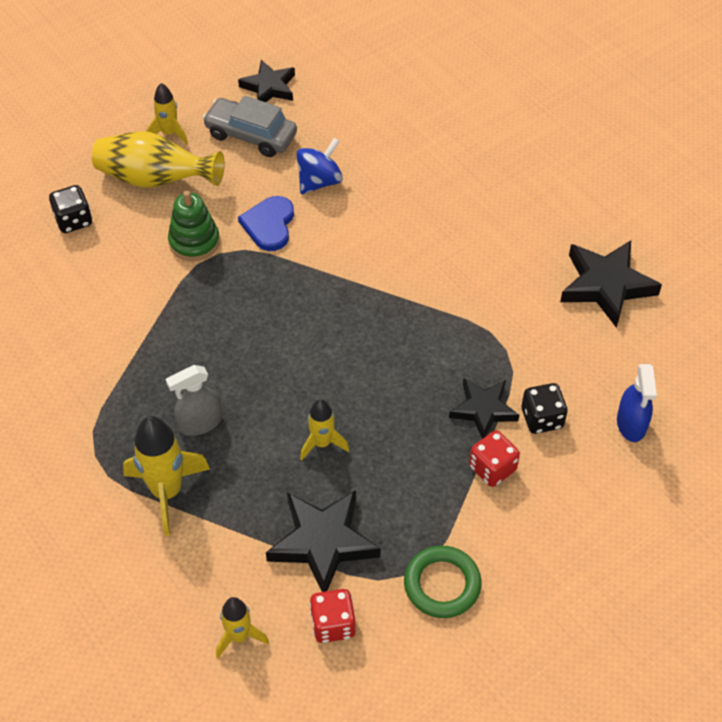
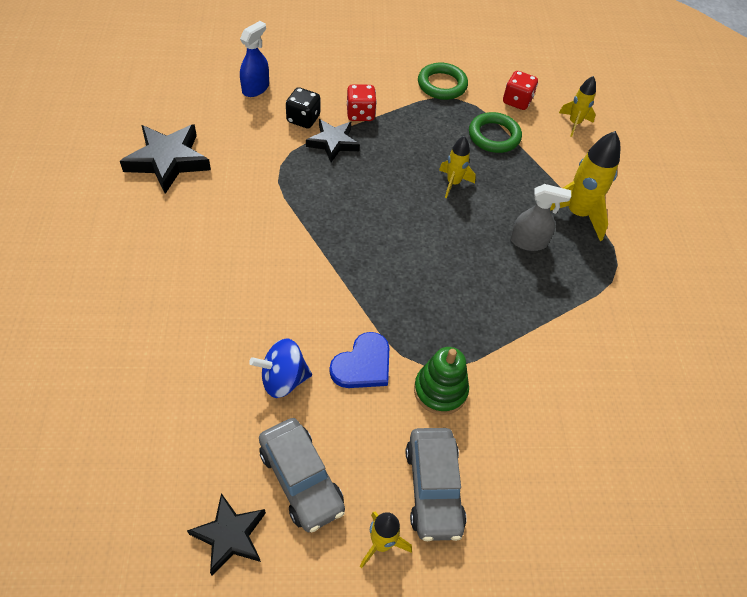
camera: 150 degrees left, 0 degrees up
(73, 220) = (542, 491): black dice -> none
(155, 179) = (433, 488): yellow vase -> grey car
(323, 542) = (494, 136): black star -> green ring

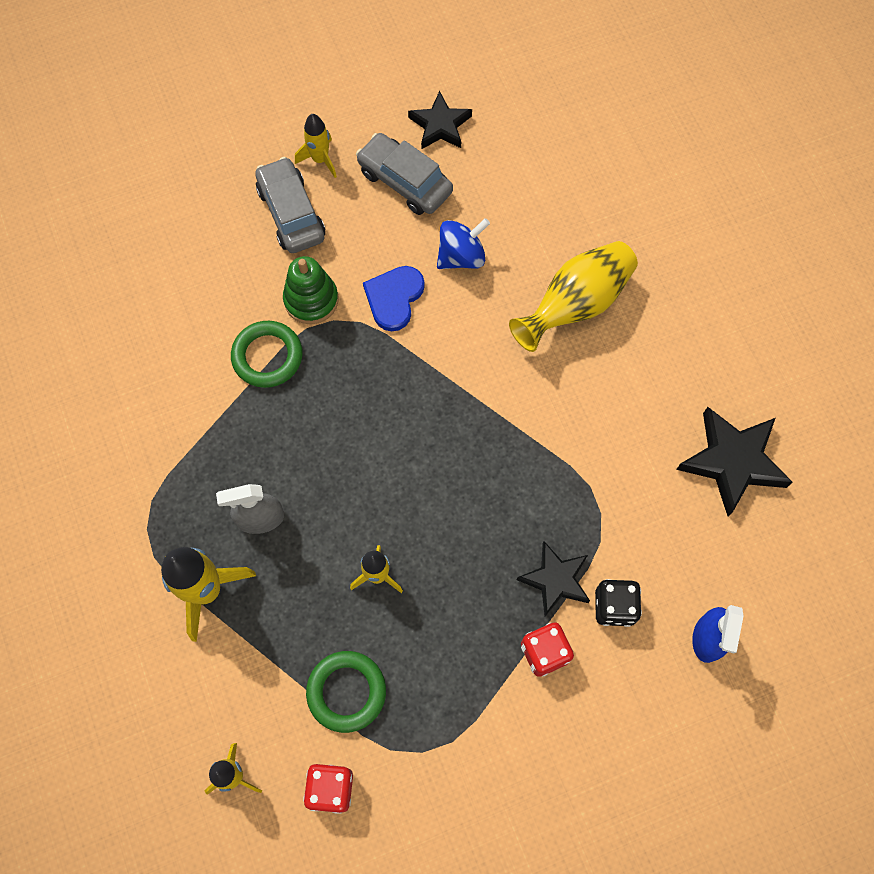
camera: 165 degrees right, 15 degrees up
(207, 301) = (575, 305): none -> yellow vase
(442, 85) = (453, 774): green ring -> green ring (267, 356)

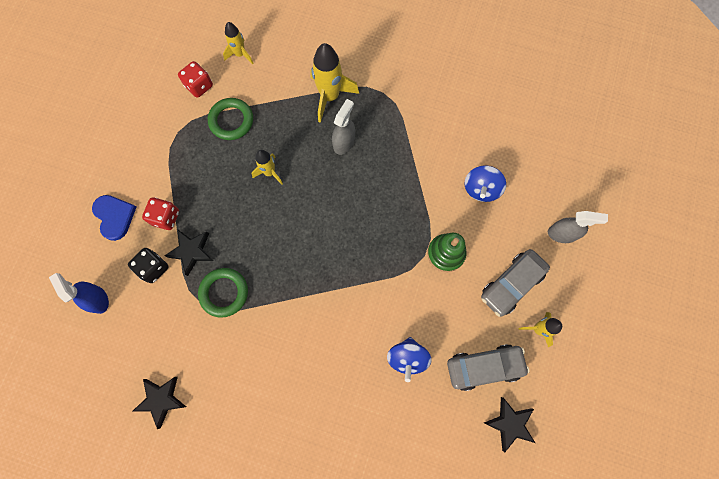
camera: 130 degrees right, 5 degrees up
(187, 202) = (562, 234): none -> grey spray bottle
(197, 318) = (481, 189): none -> blue spinning top
(267, 356) = (429, 207): green ring -> green ring (224, 293)
(291, 213) = (511, 284): grey car -> grey car turned 120 degrees clockwise
(394, 298) = (411, 298): blue heart -> blue heart (114, 216)
(575, 305) = (323, 398): yellow vase -> none
(732, 461) = (161, 400): black star -> black star, size x0.65

